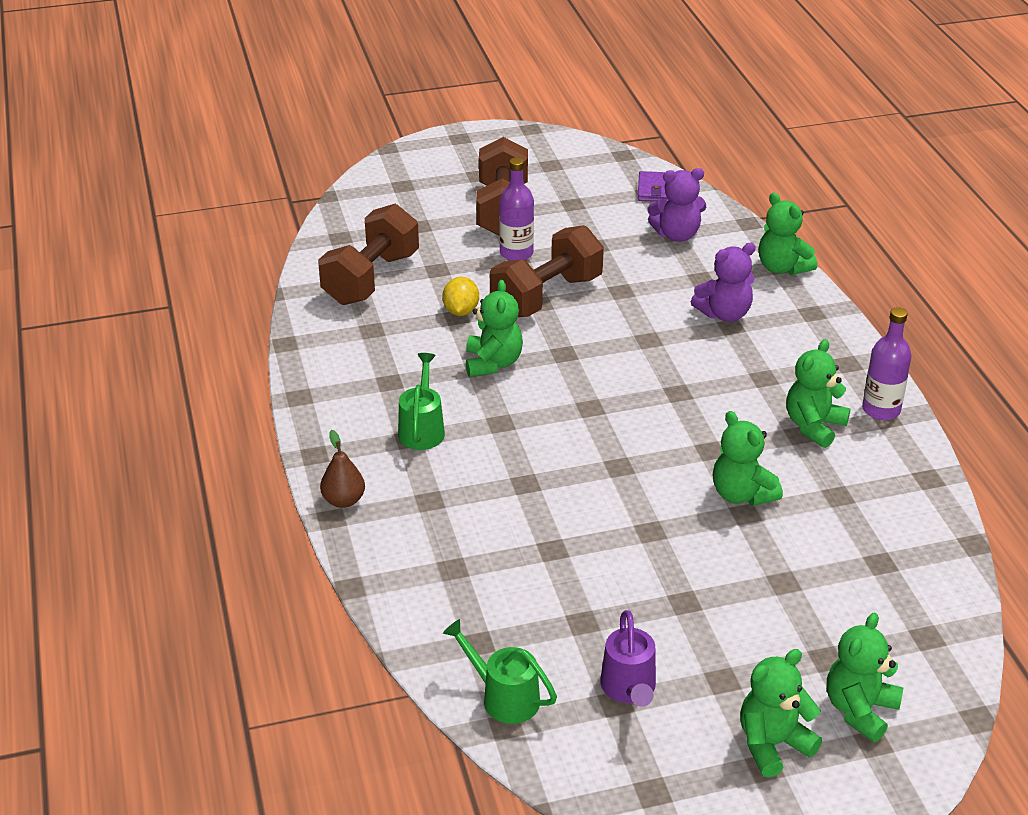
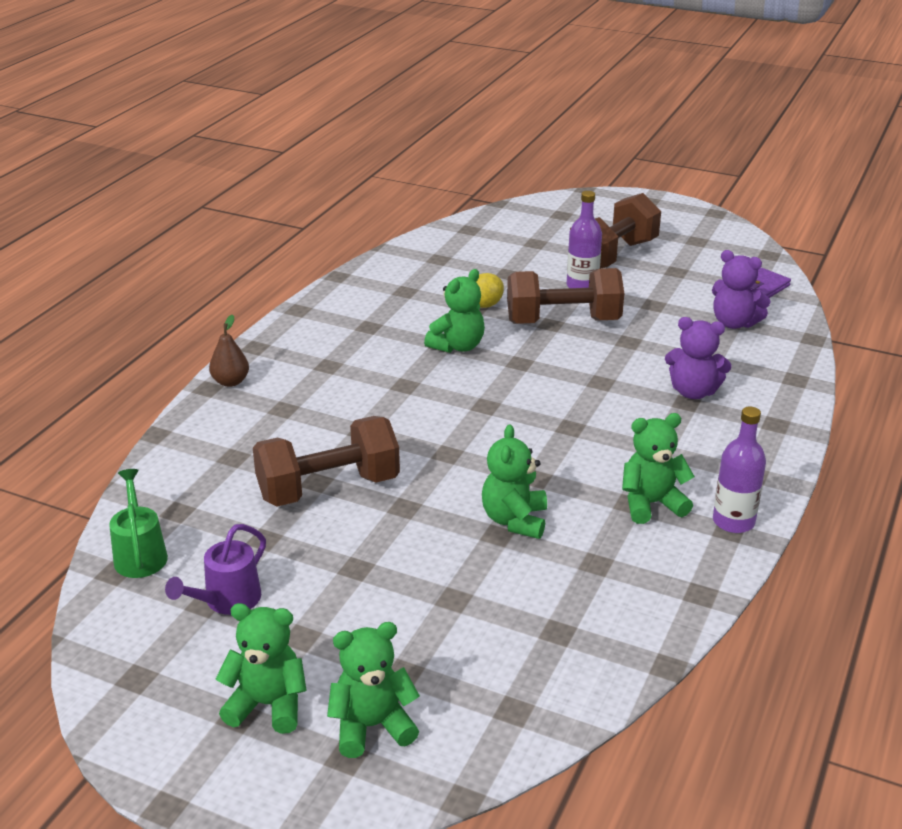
camera: 40 degrees right, 5 degrees down
(371, 278) = (452, 261): brown dumbbell -> brown dumbbell (328, 488)
(422, 429) = (346, 364): green watering can -> none
(782, 268) = (797, 381): green teddy bear -> none

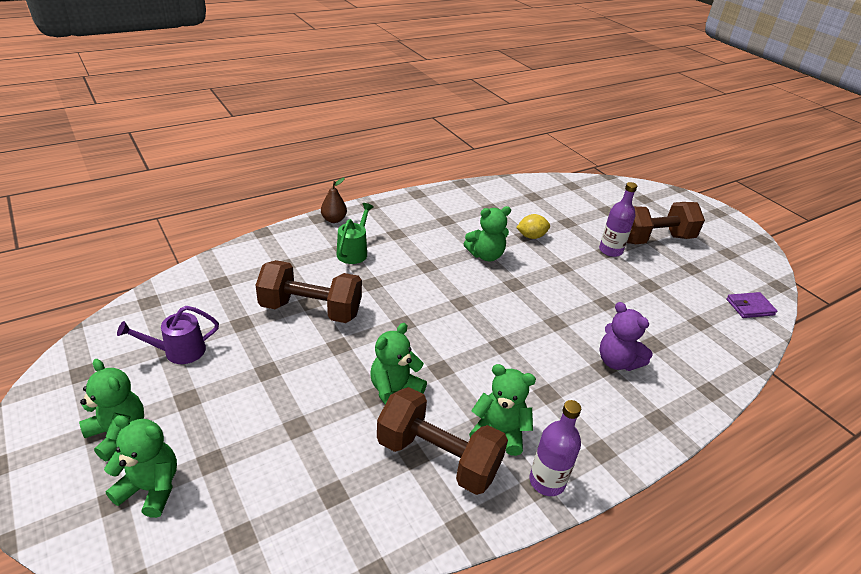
camera: 30 degrees right, 5 degrees up
(140, 554) = (173, 298): green watering can -> green watering can (354, 251)
(563, 321) = (572, 269): brown dumbbell -> brown dumbbell (438, 457)
(734, 323) = (700, 324): purple teddy bear -> none

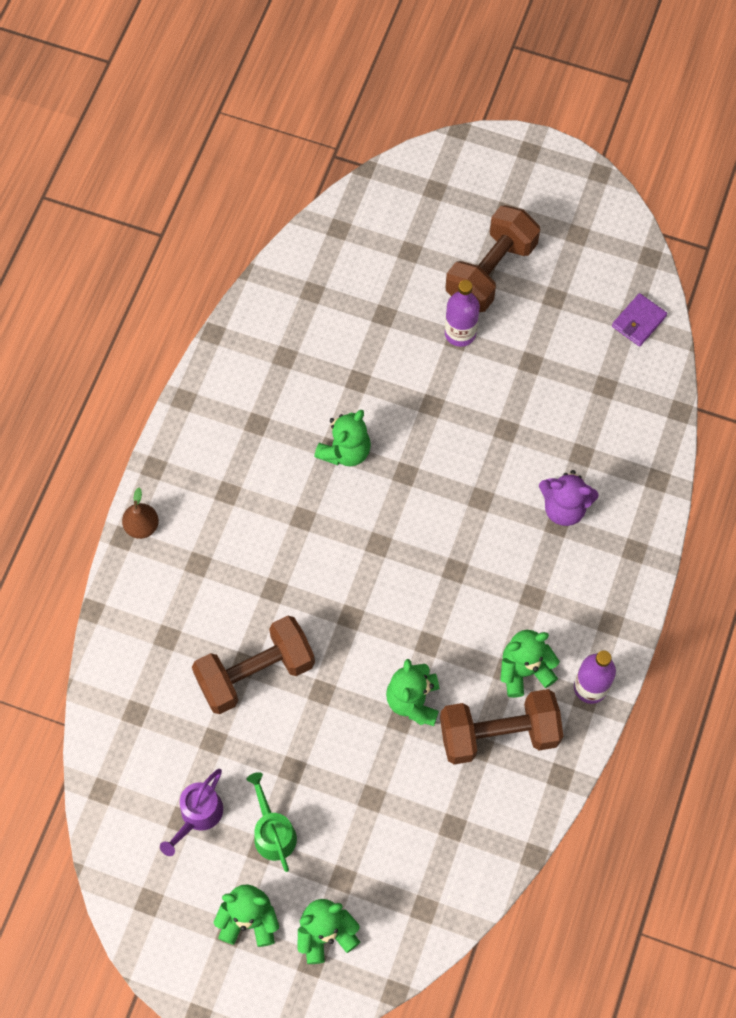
camera: 35 degrees left, 30 degrees up
(354, 251) = (213, 558): green watering can -> green watering can (272, 831)
(531, 236) = (365, 377): yellow lemon -> none

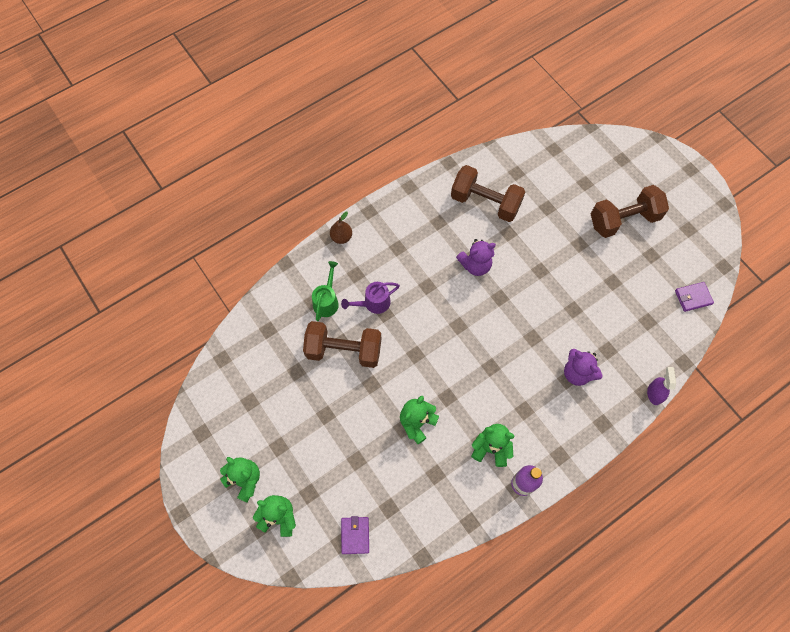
camera: 35 degrees right, 0 degrees up
(198, 816) = (259, 405): purple watering can -> purple watering can (373, 303)
(272, 831) = (291, 441): green watering can -> green watering can (327, 300)
(345, 451) = (475, 265): green teddy bear -> purple teddy bear
(435, 888) = (355, 535): none -> purple wallet
(460, 333) = (583, 242): purple bottle -> none
(498, 734) = (451, 474): brown dumbbell -> brown dumbbell (485, 202)
(670, 473) = (654, 393): none -> purple spray bottle

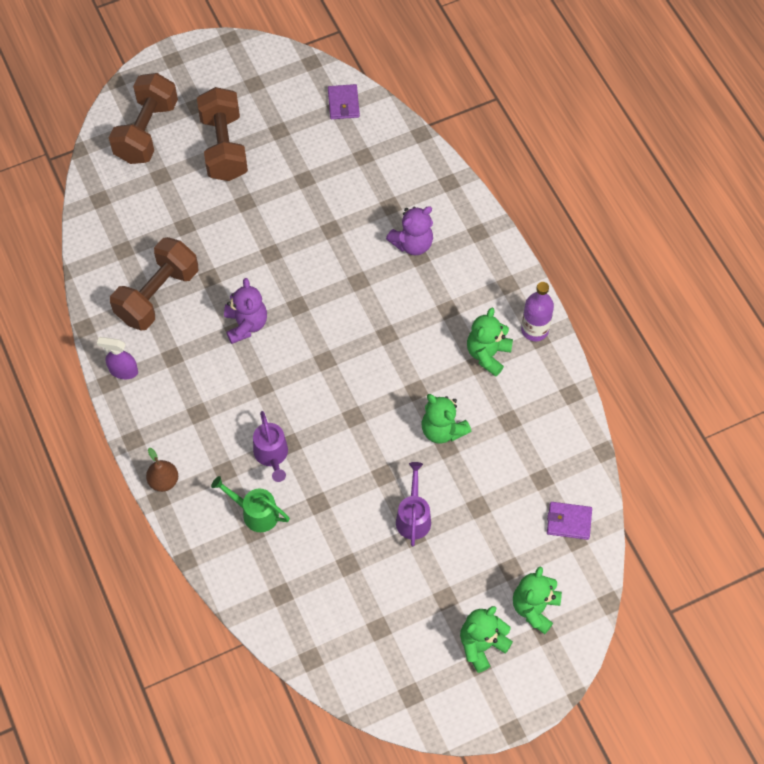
camera: 80 degrees left, 5 degrees down
(341, 412) = (413, 516): none -> purple watering can
(344, 350) = (330, 501): brown dumbbell -> brown dumbbell (146, 131)
(654, 393) = (452, 172): purple spray bottle -> purple spray bottle (123, 371)

